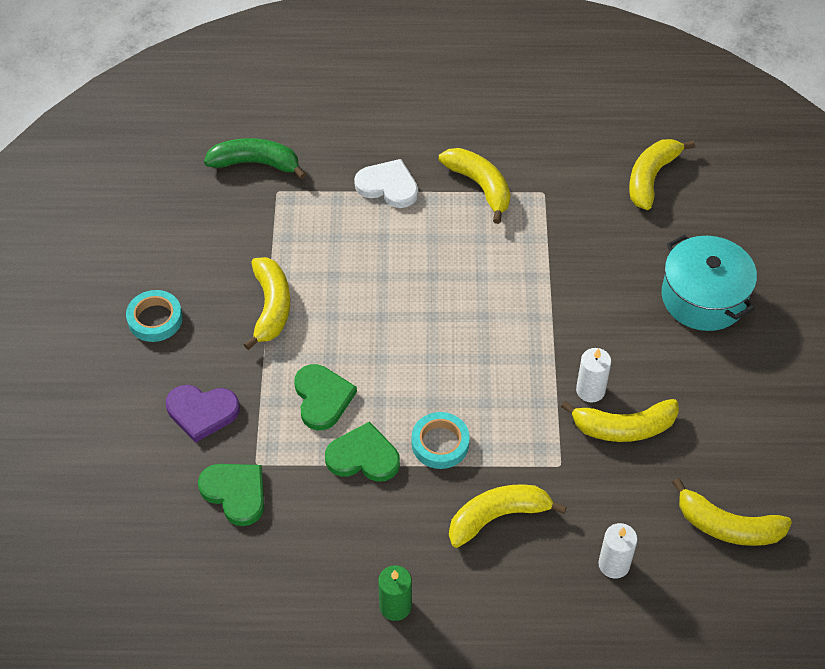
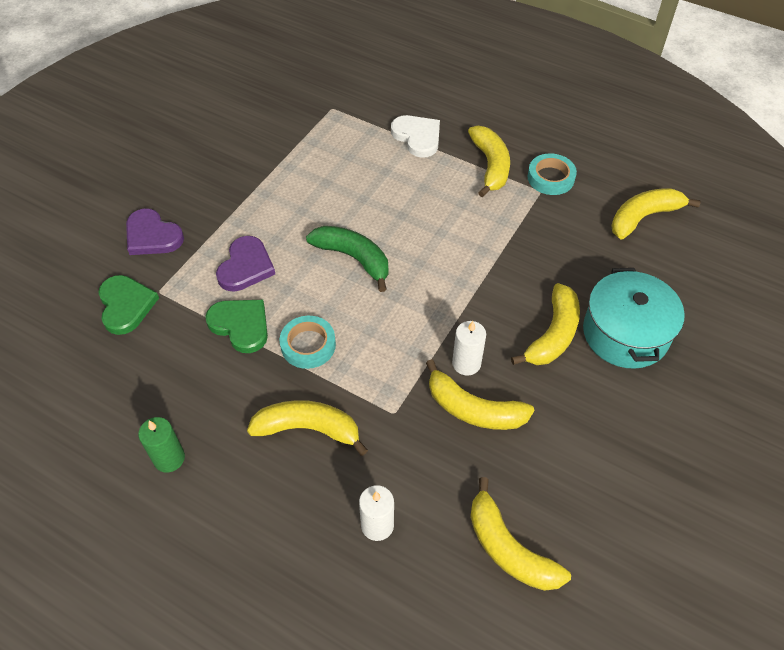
camera: 30 degrees right, 0 degrees up
(155, 319) = (175, 158): turquoise tape -> turquoise tape (550, 178)
(256, 163) = (332, 84): green banana -> green banana (353, 258)
(271, 307) = (262, 185): yellow banana -> yellow banana (553, 334)
(322, 398) = (246, 266): green heart -> purple heart

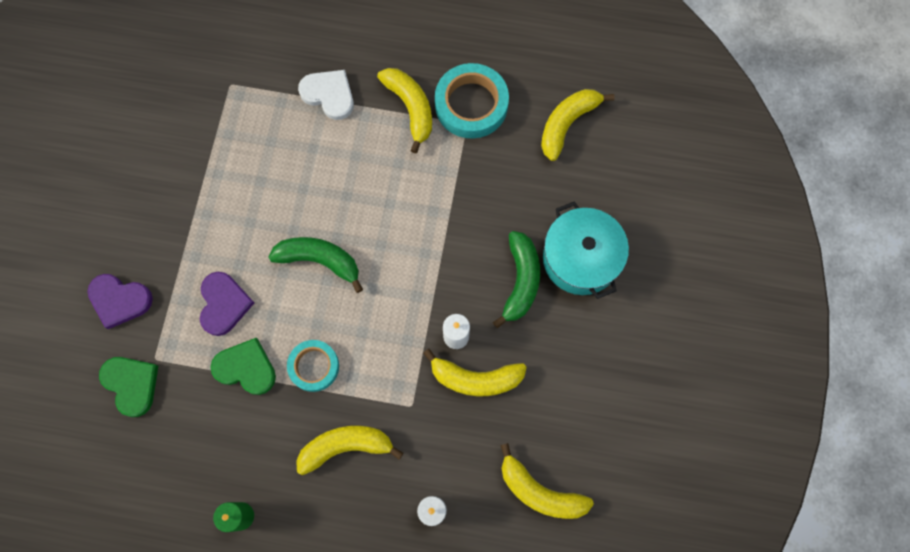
camera: 20 degrees left, 20 degrees up
(550, 178) = (471, 104): turquoise tape -> turquoise tape, size x1.58
(553, 334) = (520, 281): yellow banana -> green banana

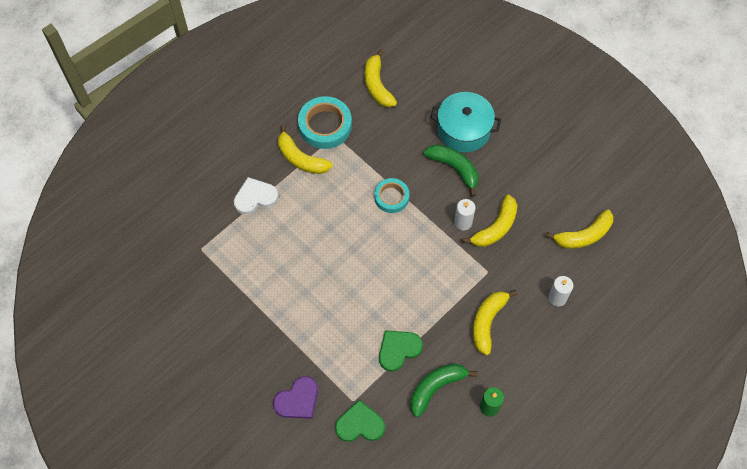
camera: 55 degrees left, 10 degrees down
(224, 304) = (347, 339): purple heart -> none
(314, 366) = (425, 310): turquoise tape -> turquoise tape (391, 197)
(319, 260) = (360, 267): green banana -> green banana (436, 388)
(410, 108) = (301, 158): yellow banana -> yellow banana turned 150 degrees counterclockwise

